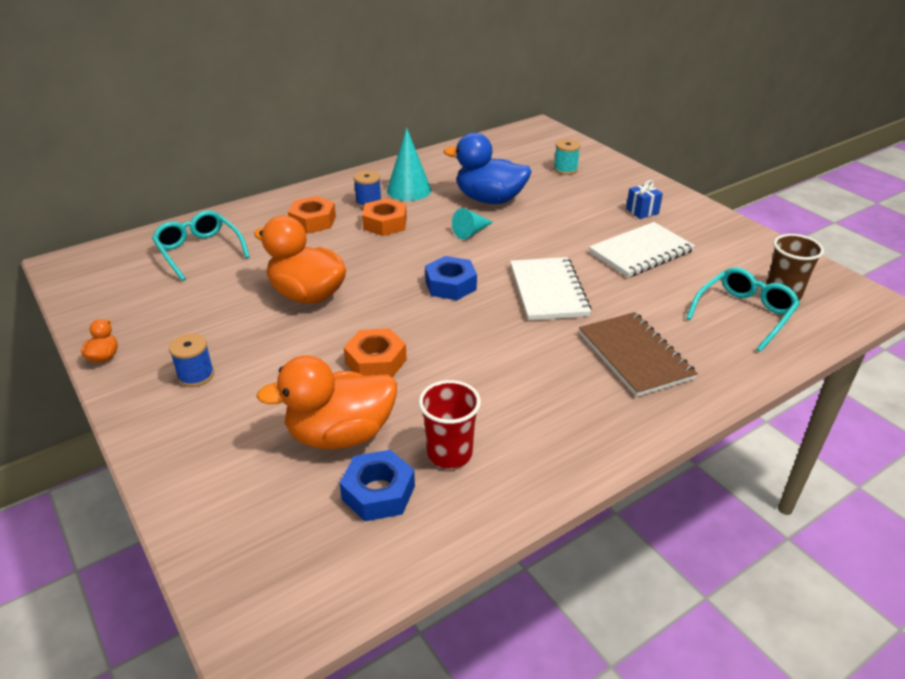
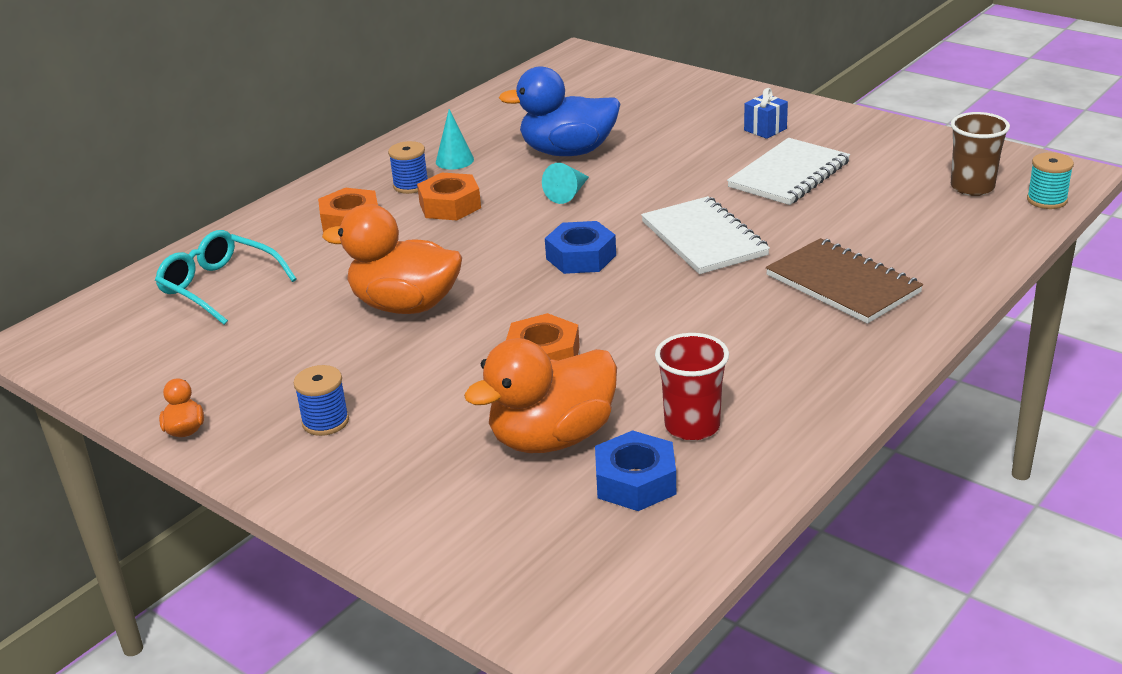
camera: 15 degrees left, 5 degrees down
(409, 190) = (454, 160): turquoise cone -> turquoise cone, size x0.62
(565, 169) = (643, 99): turquoise spool -> turquoise spool (1046, 200)
(744, 314) = (940, 216): turquoise glasses -> none

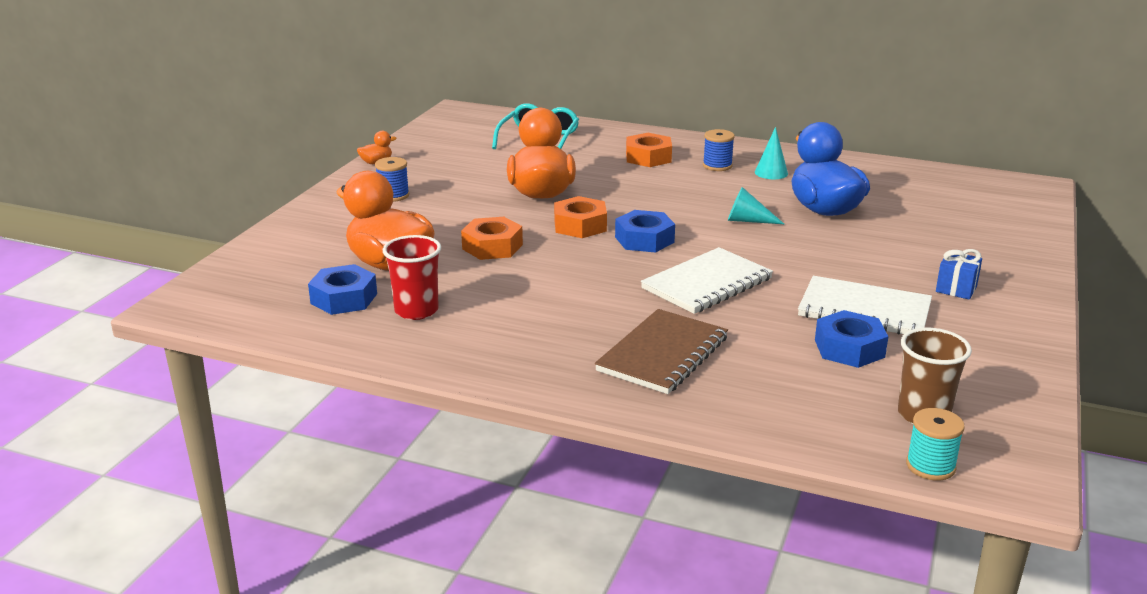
camera: 70 degrees right, 5 degrees down
(450, 205) = (695, 183): orange nut -> orange nut (580, 225)
(856, 195) = (849, 348): none -> blue nut

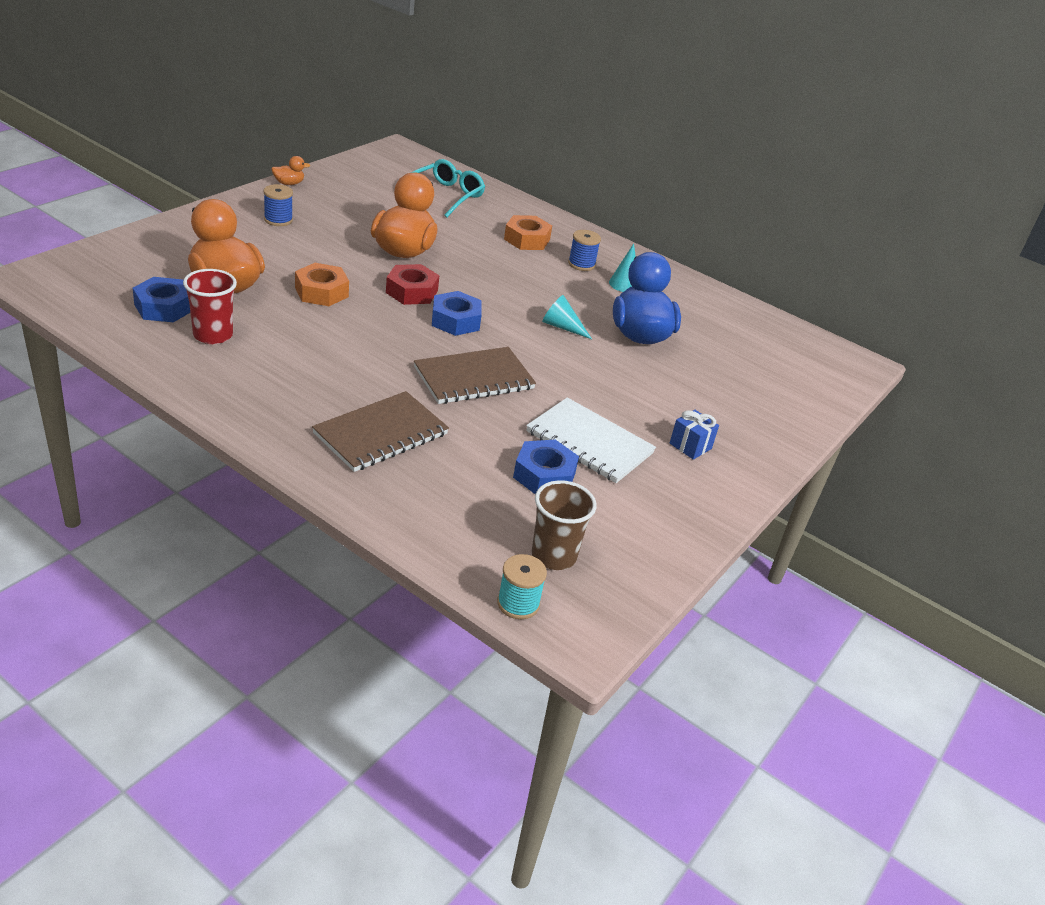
camera: 10 degrees right, 10 degrees up
(580, 225) = (411, 292): orange nut -> red nut
(707, 284) = (474, 378): white notebook -> brown notebook

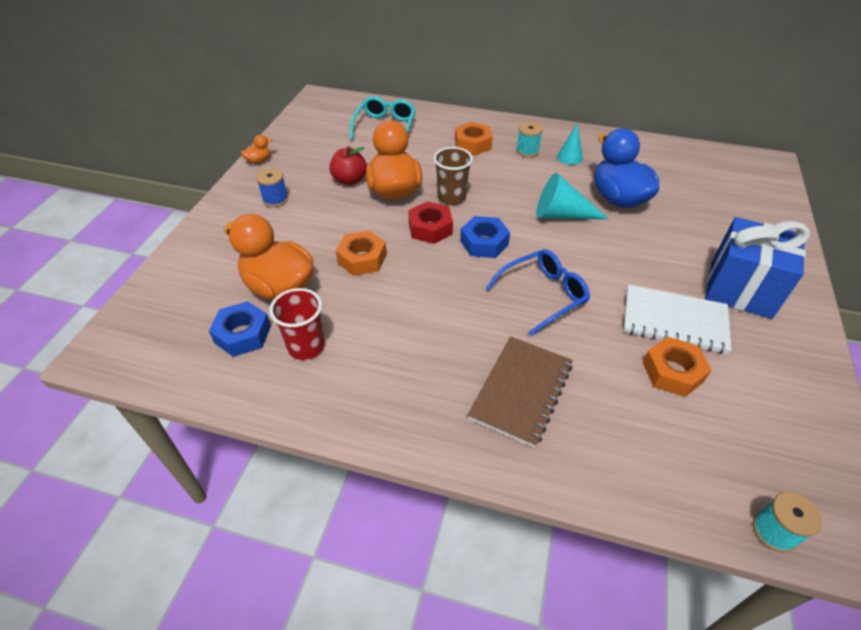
camera: 15 degrees left, 10 degrees up
(366, 228) = (349, 180): none -> red apple
(474, 378) = (542, 295): brown notebook -> blue glasses
(544, 475) = (672, 372): blue nut -> orange nut
(553, 556) = (752, 458): brown cup -> brown cup (451, 198)
(562, 327) = (562, 215): turquoise cone -> turquoise cone, size x1.60
(581, 264) = (527, 151): blue spool -> turquoise spool
(690, 446) = (740, 289): blue gift -> blue gift, size x2.32

